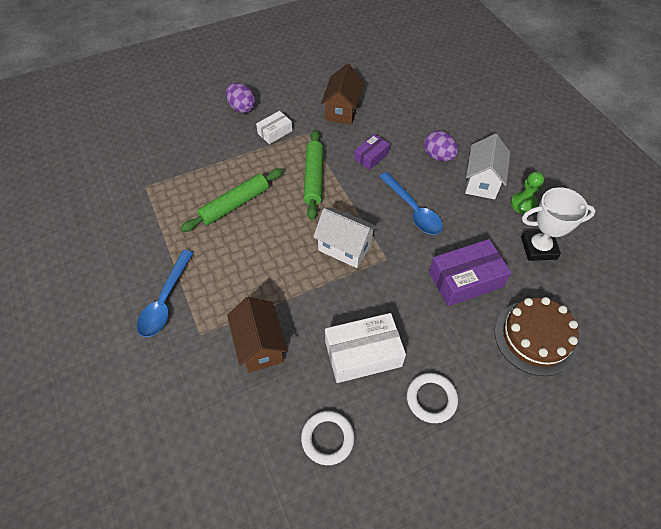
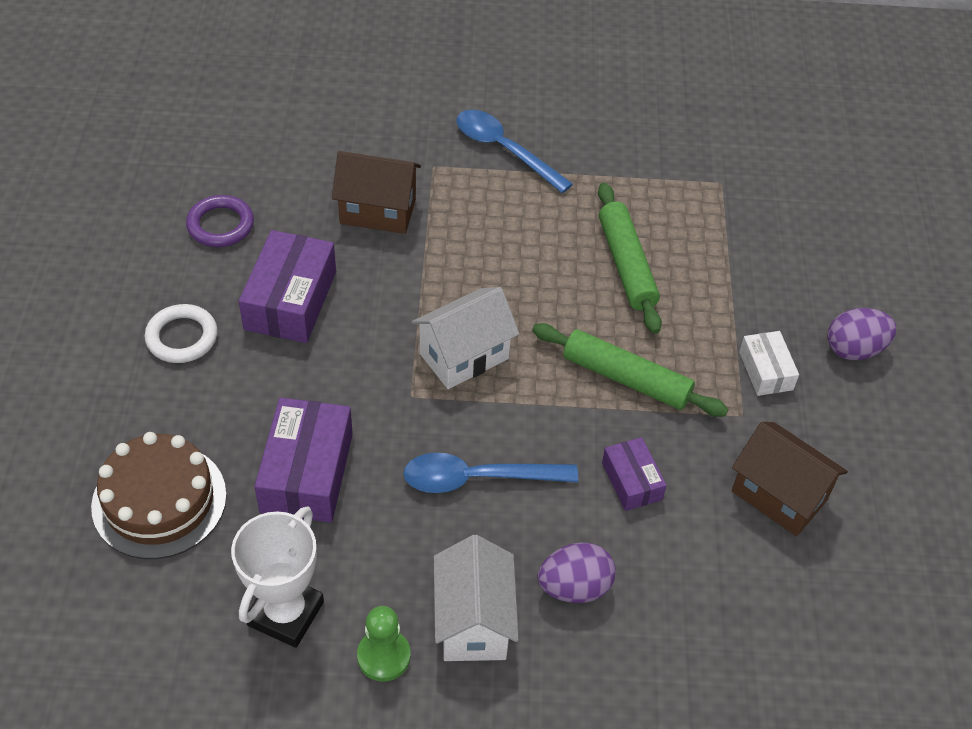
camera: 115 degrees right, 5 degrees down
(327, 438) = (220, 225): white ring -> purple ring
(363, 354) = (290, 300): white box -> purple box
(482, 181) = (473, 621): white house -> white house turned 45 degrees clockwise

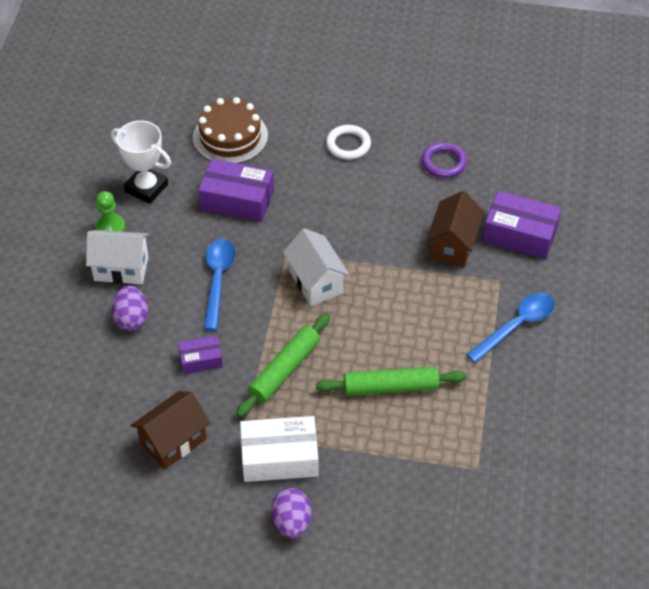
camera: 100 degrees right, 0 degrees up
(290, 300) = (373, 196): purple box -> purple box (520, 234)
(766, 371) = (279, 457): white box -> white box, size x1.76

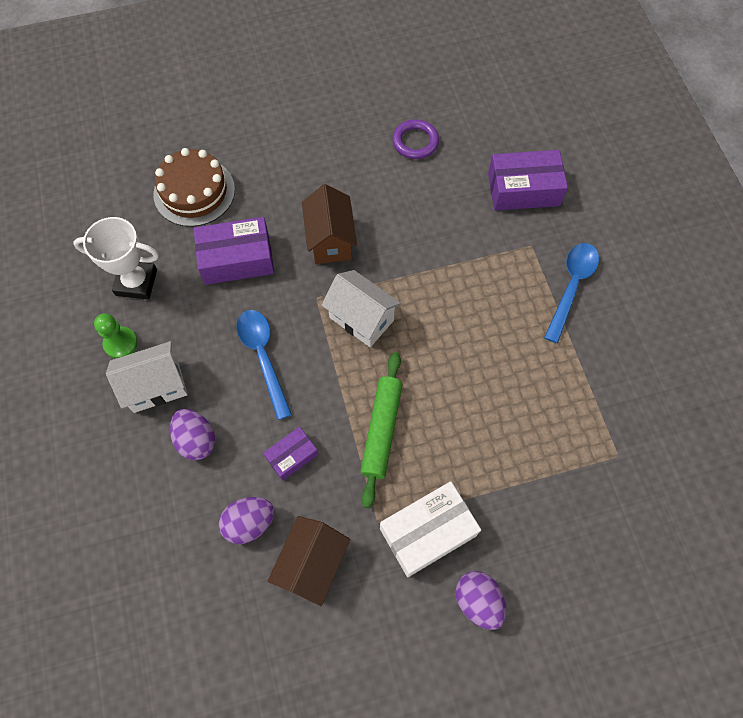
camera: 25 degrees left, 15 degrees up
(140, 393) = (249, 523): none -> purple egg
(348, 145) = (315, 157): white ring -> none
(390, 387) = (493, 404): green rolling pin -> none
(453, 245) = (469, 225): brown house -> brown house (330, 240)

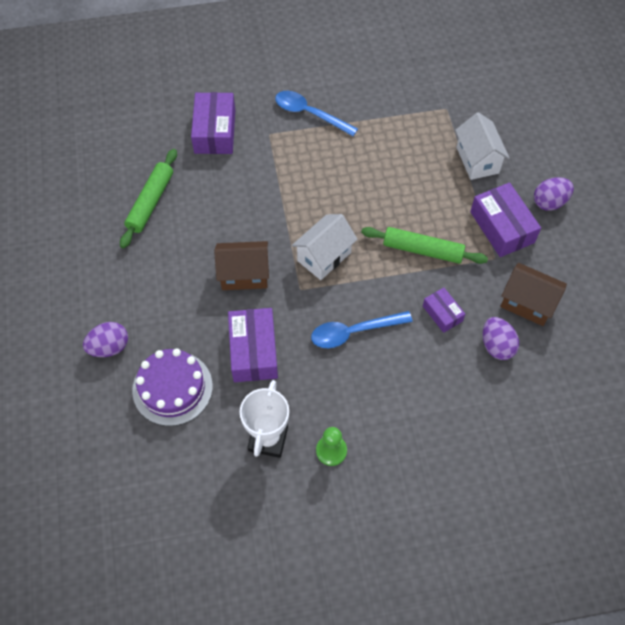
camera: 85 degrees left, 5 degrees down
(156, 386) = (376, 418): white house -> white house (477, 160)
(194, 192) = (172, 388): brown cake -> purple cake
(196, 440) = (427, 385): purple egg -> purple egg (109, 347)
(415, 142) = (150, 202): purple ring -> green rolling pin
(427, 532) = (502, 227): white box -> purple box

